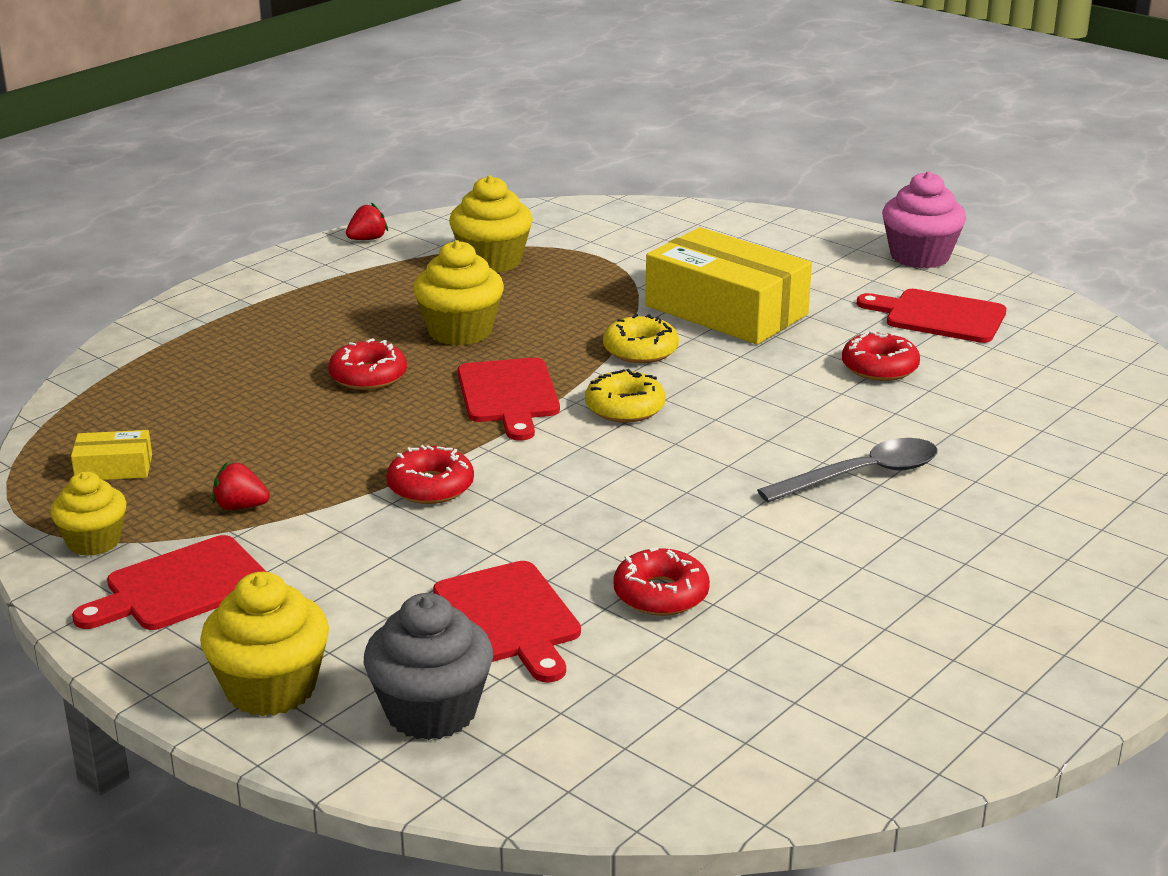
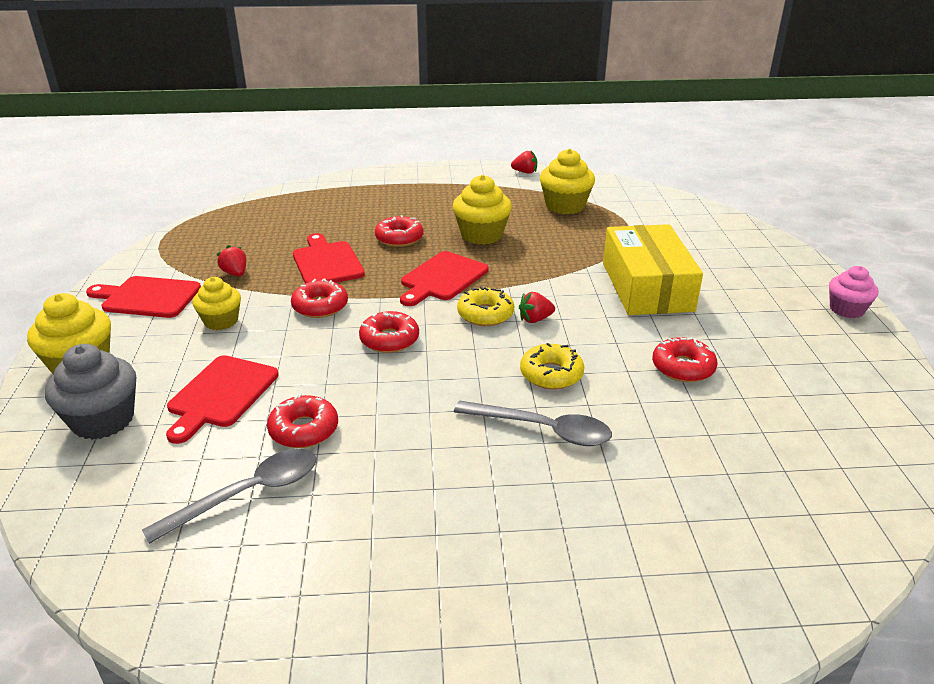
camera: 45 degrees right, 5 degrees up
(94, 541) = (162, 260): yellow cupcake -> yellow cupcake (221, 321)
(114, 468) = (229, 232): yellow box -> none
(577, 478) = (389, 339): none -> red donut
(640, 350) = (554, 287): yellow donut -> yellow donut (551, 374)
(681, 389) = (535, 319): none -> red strawberry
(720, 668) = (248, 494): none -> grey spoon
(919, 256) = (846, 309): pink cupcake -> pink cupcake, size x0.66
(939, 316) = (789, 355): red cutting board -> red cutting board (326, 262)

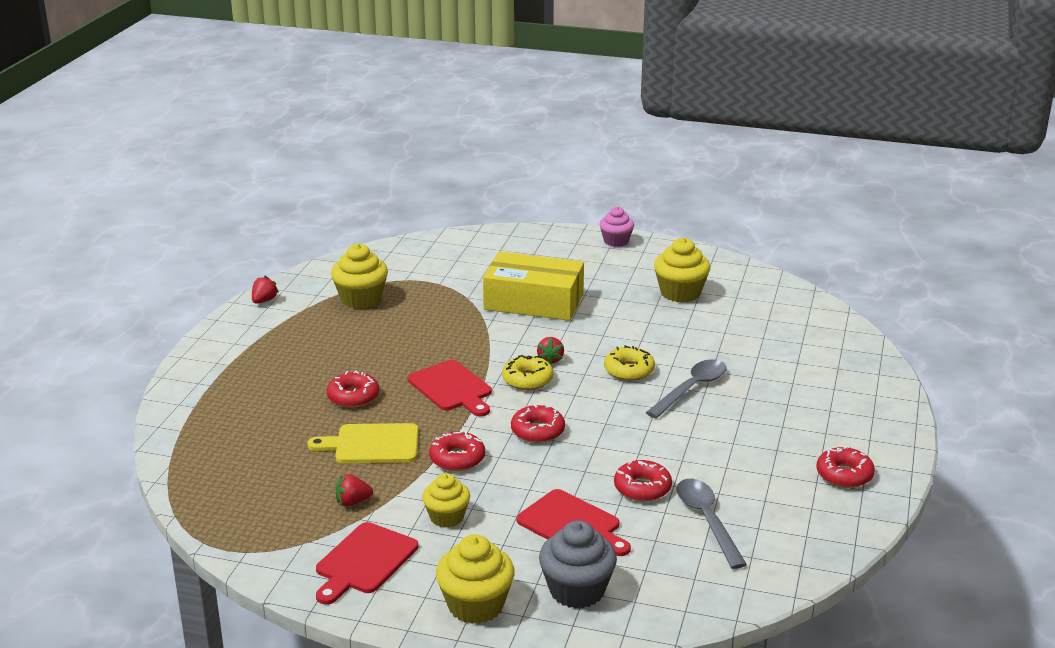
camera: 70 degrees left, 5 degrees down
(326, 262) = (372, 444): red cutting board -> yellow cutting board
(481, 235) = (384, 353): yellow cupcake -> yellow cupcake (680, 293)
(683, 367) = (649, 319): red donut -> red donut (844, 475)

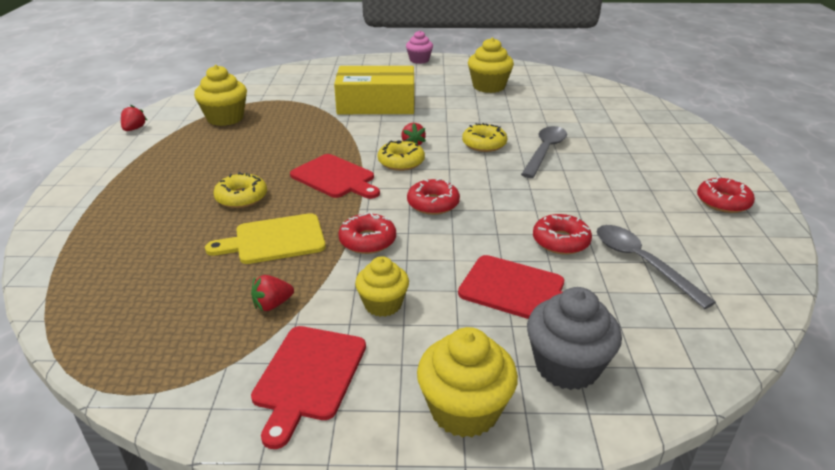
camera: 15 degrees left, 5 degrees up
(353, 396) = (241, 197): red donut -> yellow donut

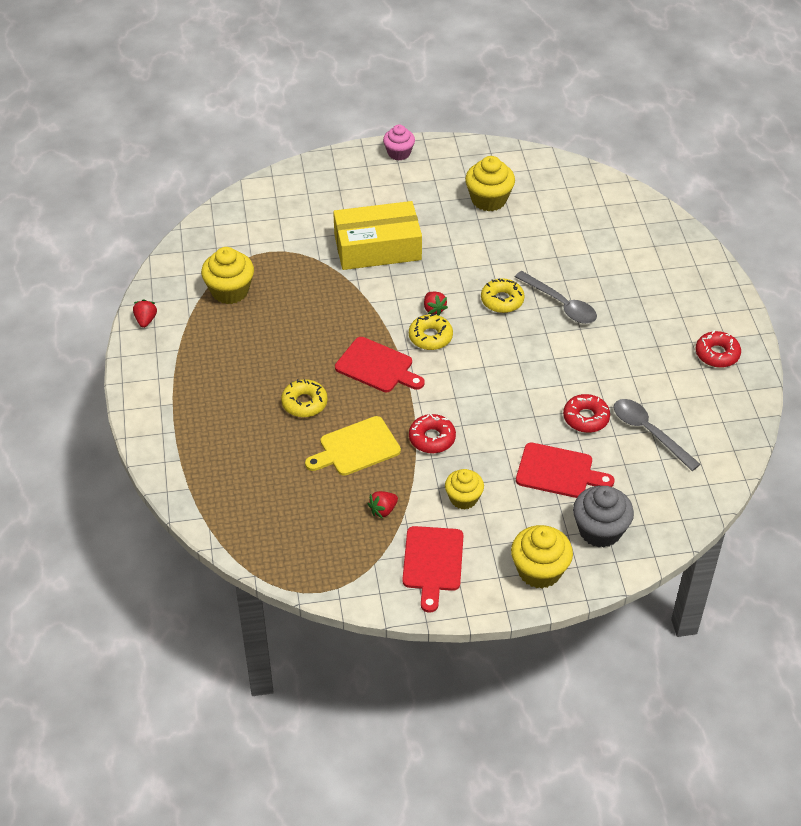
camera: 10 degrees left, 15 degrees up
(433, 204) = (474, 388): red donut -> none
(545, 151) = (561, 304): grey spoon -> grey spoon turned 120 degrees clockwise

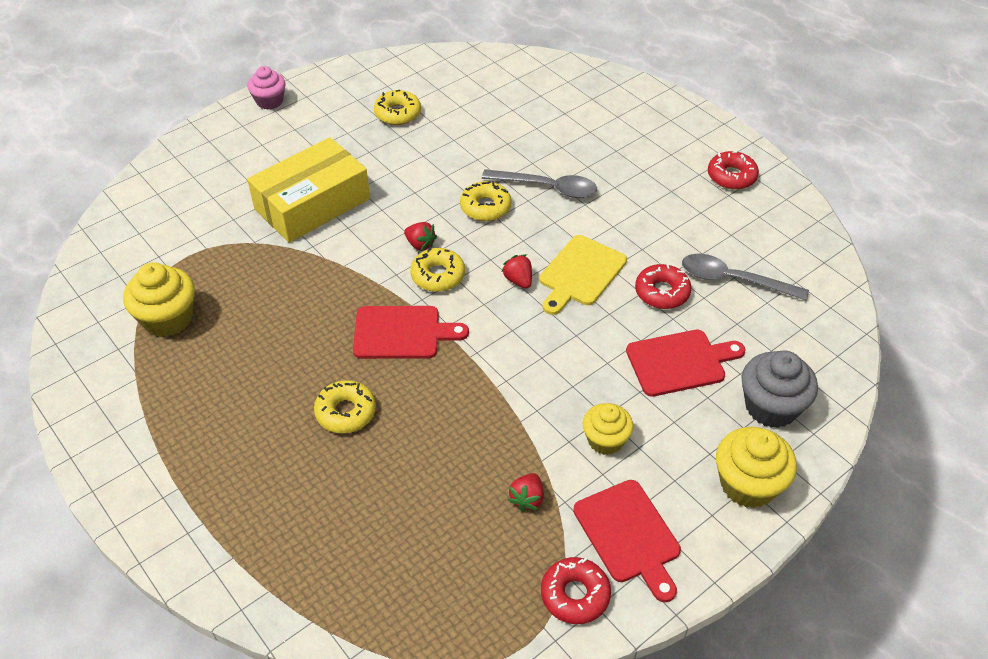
camera: 30 degrees left, 0 degrees up
(146, 320) = (78, 397): red strawberry -> red strawberry (518, 280)
(356, 448) = (443, 438): yellow cutting board -> yellow cutting board (580, 273)
(432, 438) = (520, 387): red donut -> red donut (575, 595)
(489, 199) = (398, 113): yellow cupcake -> yellow donut

